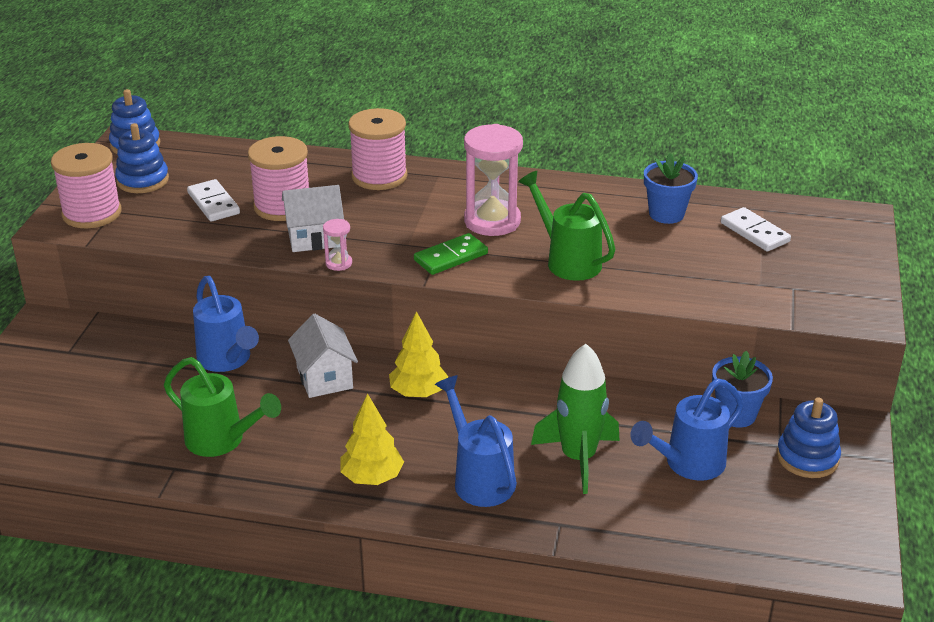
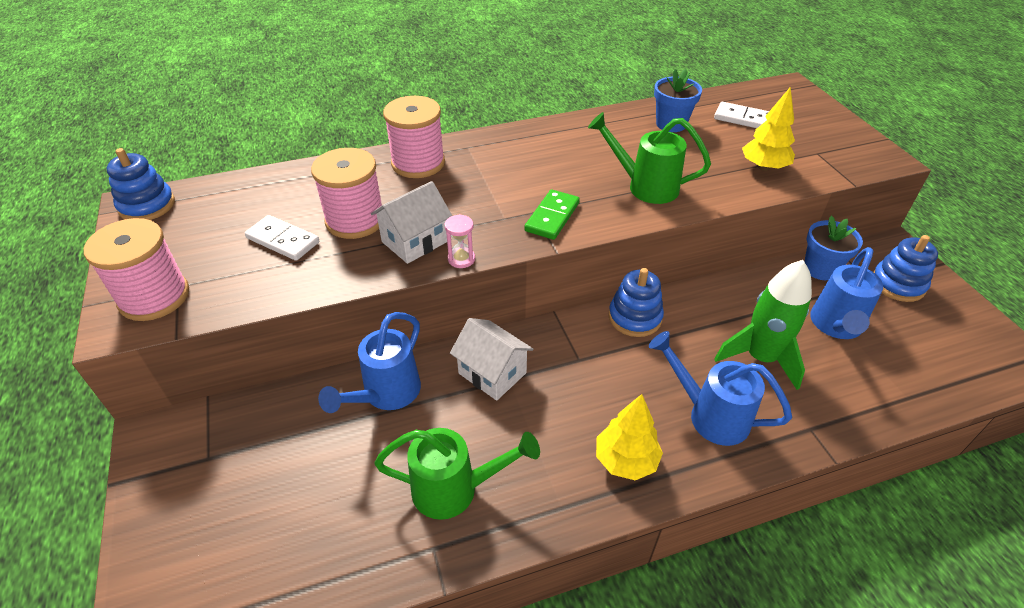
camera: 30 degrees left, 10 degrees up
(143, 180) = (185, 241): blue stacking toy -> blue stacking toy (635, 317)
(227, 360) = (386, 394): blue watering can -> blue watering can turned 90 degrees clockwise
(418, 393) = (584, 352): yellow tree -> yellow tree (763, 167)
(492, 221) = (552, 173): pink hourglass -> none

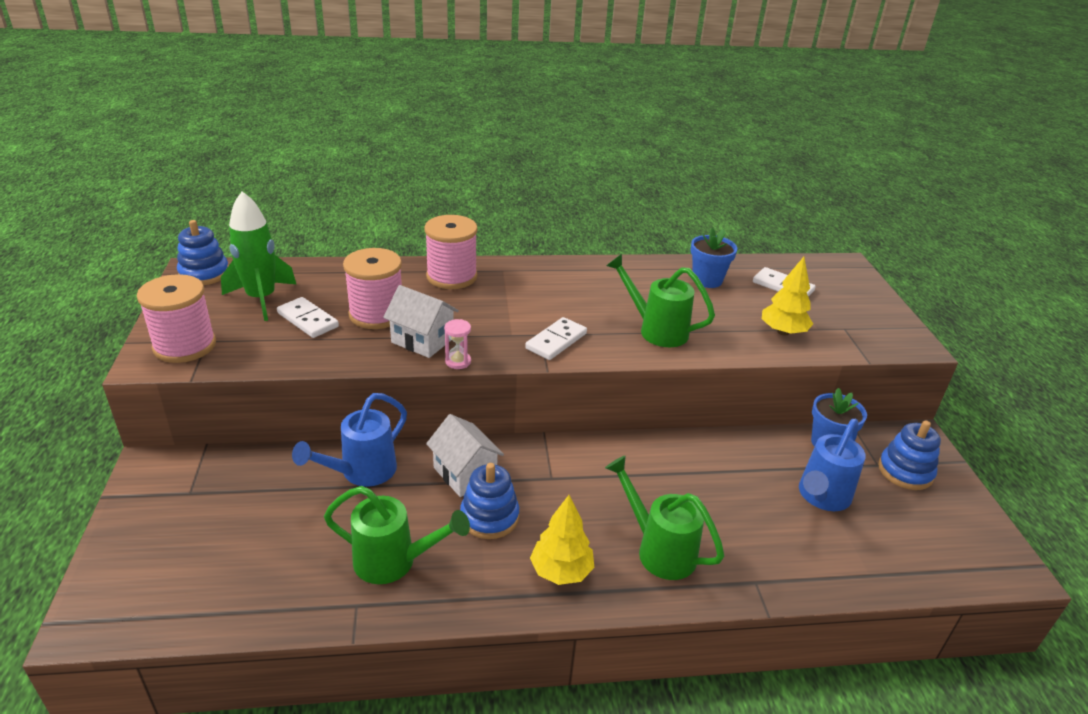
camera: 10 degrees right, 10 degrees down
(415, 241) = (422, 340): white house -> white house turned 60 degrees clockwise
(552, 217) = (556, 341): green domino -> white domino
(635, 317) = (620, 452): blue stacking toy -> blue stacking toy (489, 517)
(710, 415) = (659, 550): blue watering can -> green watering can
(760, 357) = (731, 510): green rocket -> green rocket (261, 299)

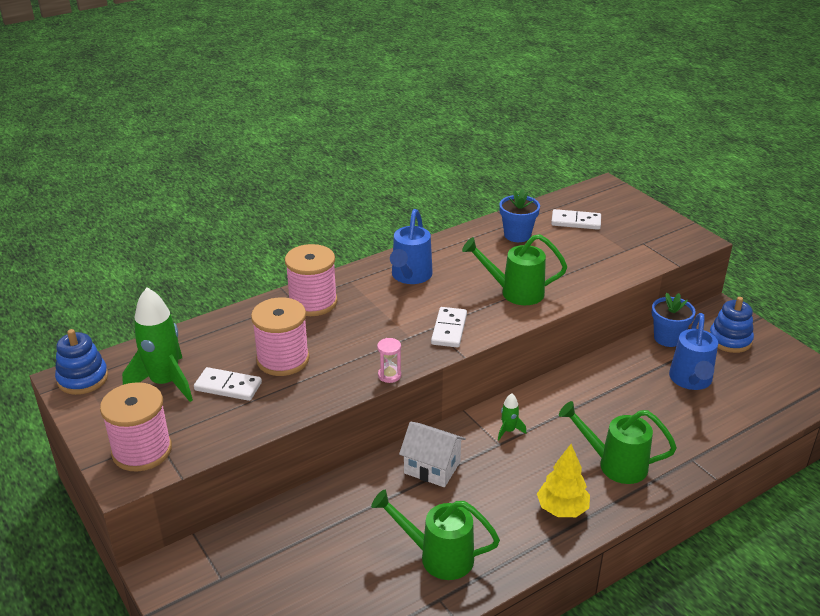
camera: 25 degrees left, 0 degrees up
(362, 472) = (350, 501): blue watering can -> blue watering can (410, 276)
(394, 562) = (438, 556): green watering can -> green watering can turned 150 degrees counterclockwise
(422, 340) = (344, 368): white house -> none
(489, 517) = (479, 493): blue stacking toy -> none
(572, 469) = (508, 431): none -> green rocket
(783, 332) = (604, 261): yellow tree -> none

